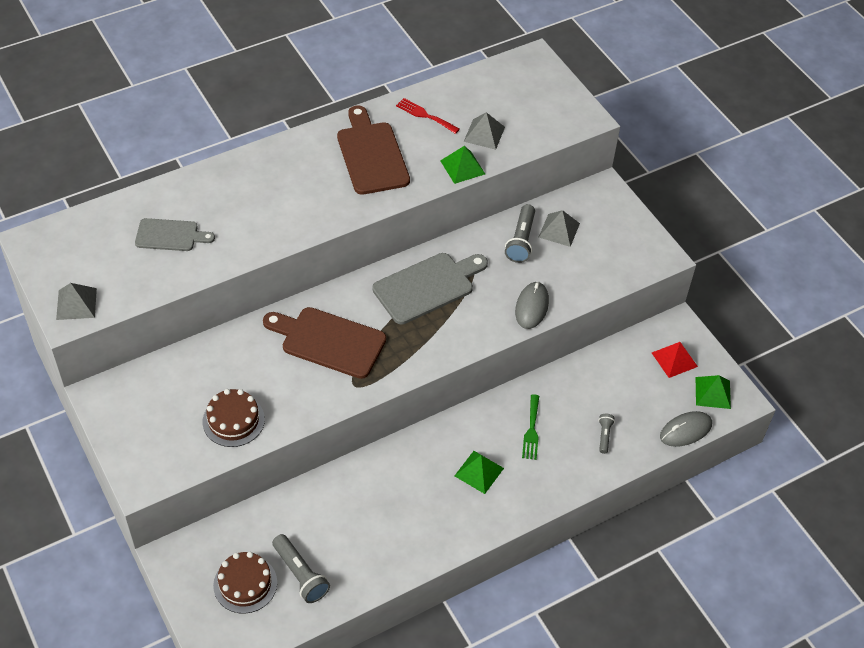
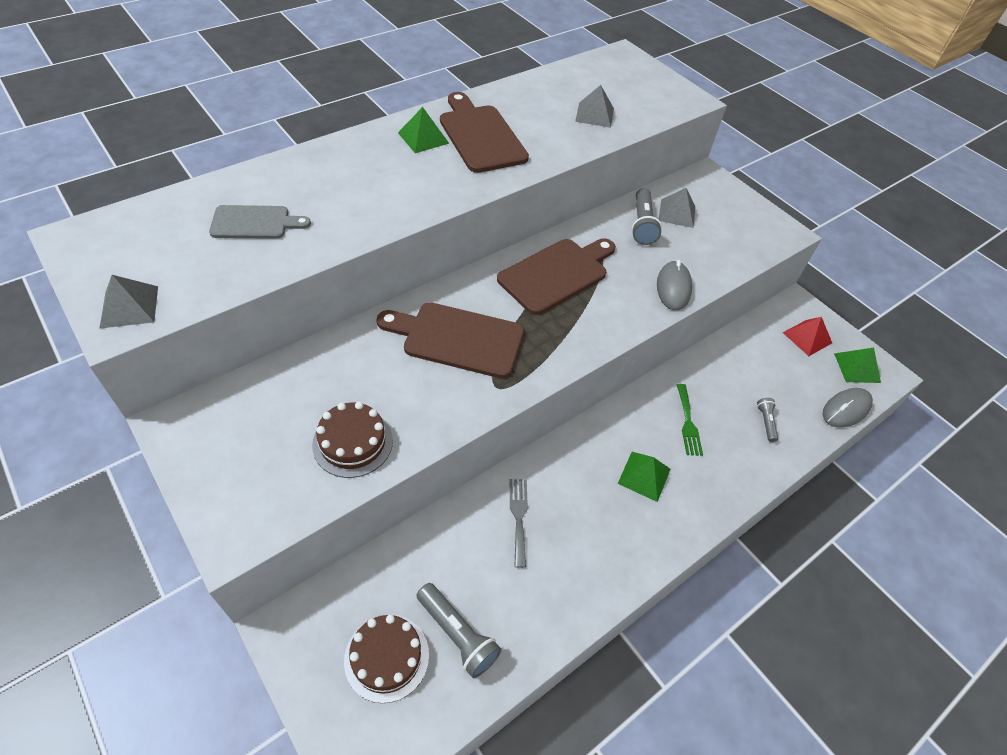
camera: 10 degrees left, 0 degrees up
(364, 494) = (518, 517): none -> grey fork
(425, 115) = (529, 100): red fork -> none
(427, 287) = (556, 274): grey cutting board -> brown cutting board
(462, 167) = (581, 144): green pyramid -> green pyramid (423, 138)

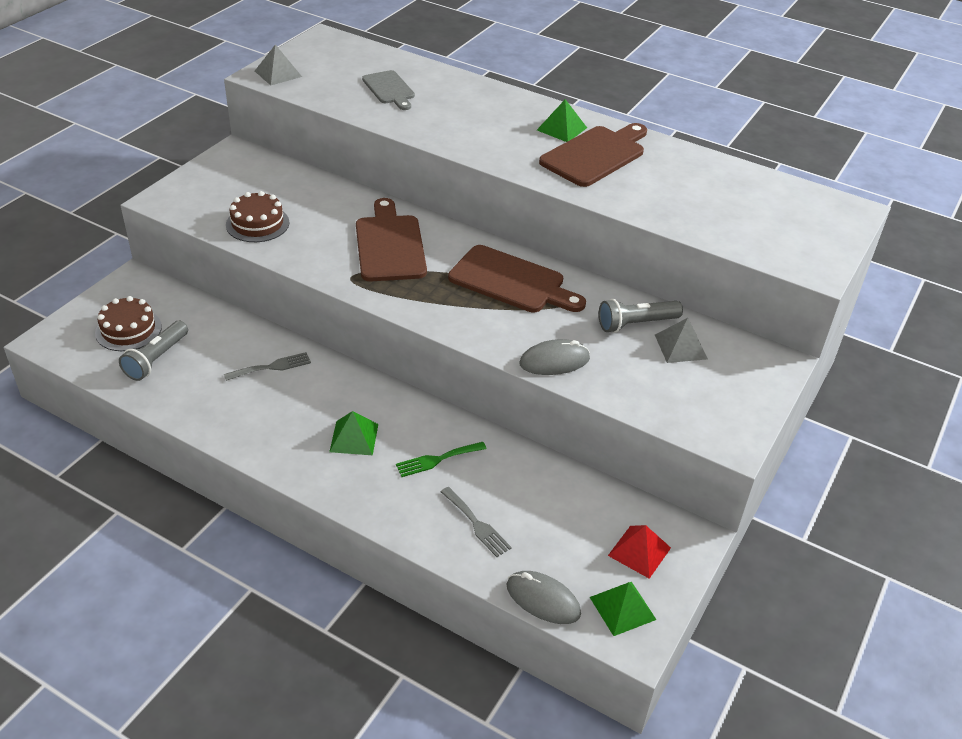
camera: 70 degrees right, 10 degrees down
(594, 114) = (705, 210): grey pyramid -> none
(766, 422) = (476, 524): grey flashlight -> grey fork

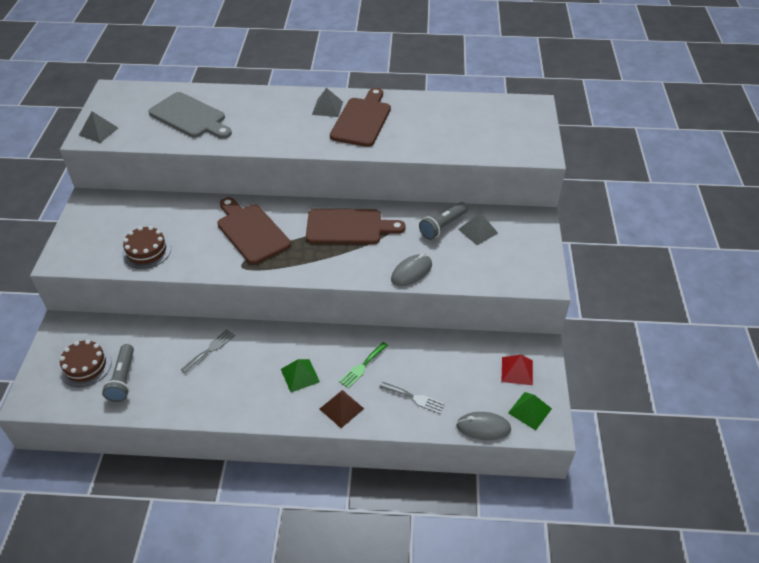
camera: 25 degrees left, 5 degrees up
(377, 496) = (341, 408): none -> brown pyramid
(389, 89) = (190, 117): grey cutting board -> grey cutting board, size x1.61
(562, 129) = (327, 108): green pyramid -> grey pyramid

